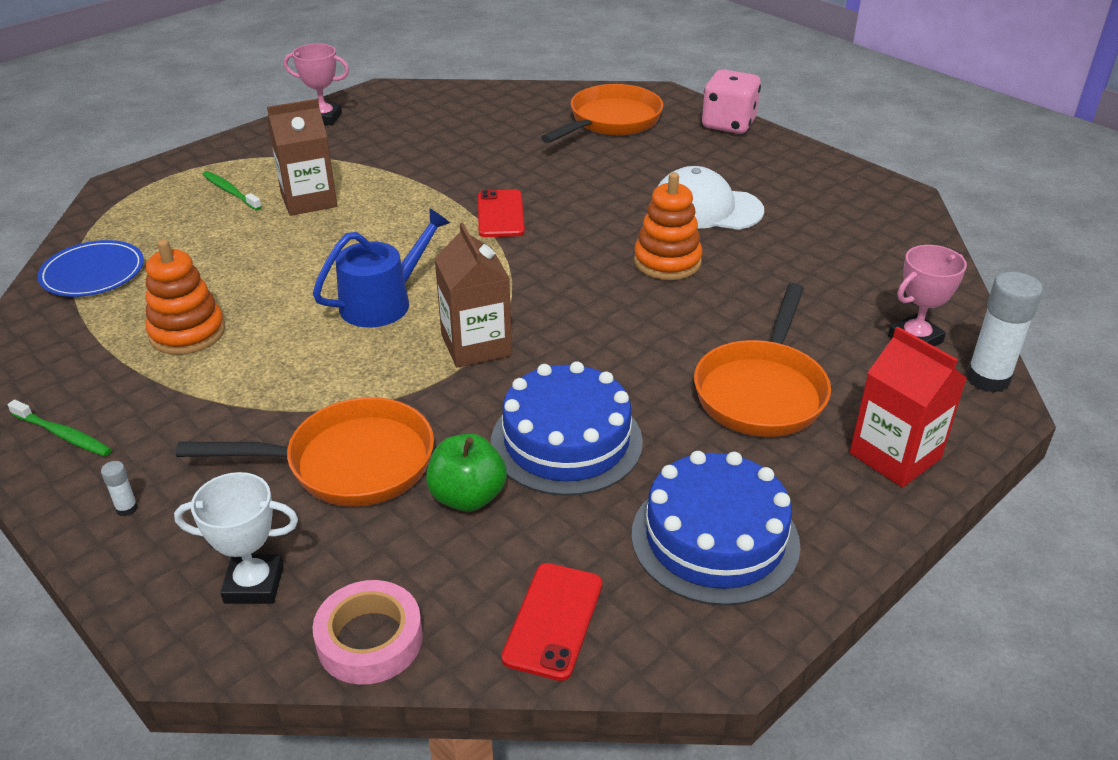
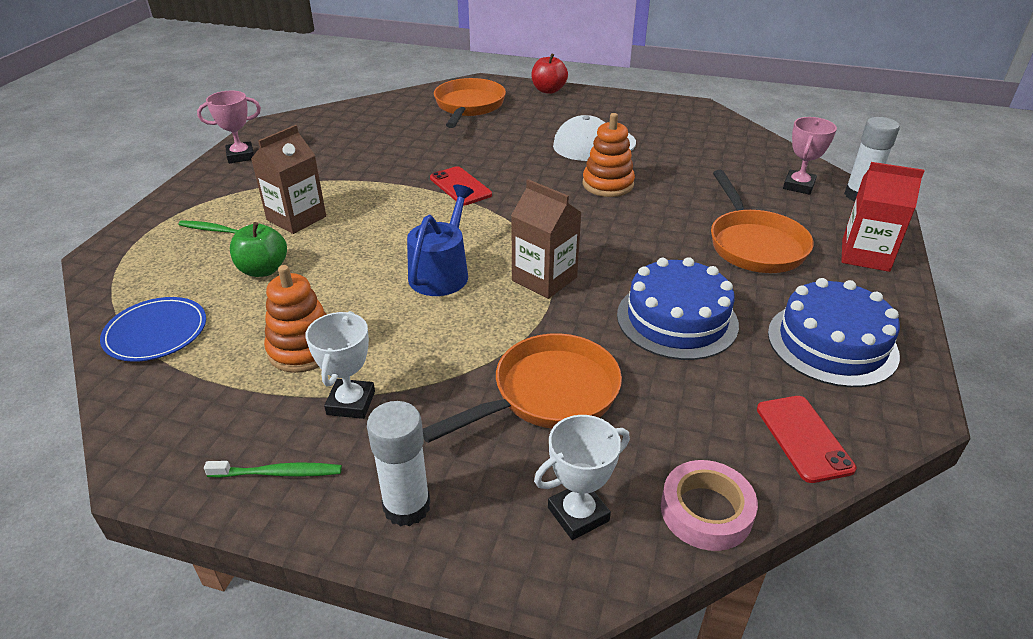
camera: 30 degrees left, 0 degrees up
(127, 508) = (407, 506): white glue stick -> white glue stick, size x2.33
(176, 398) = (351, 403): none -> white trophy
(467, 497) = (656, 382): green apple -> green apple (263, 270)
(728, 124) = (548, 90): pink dice -> red apple

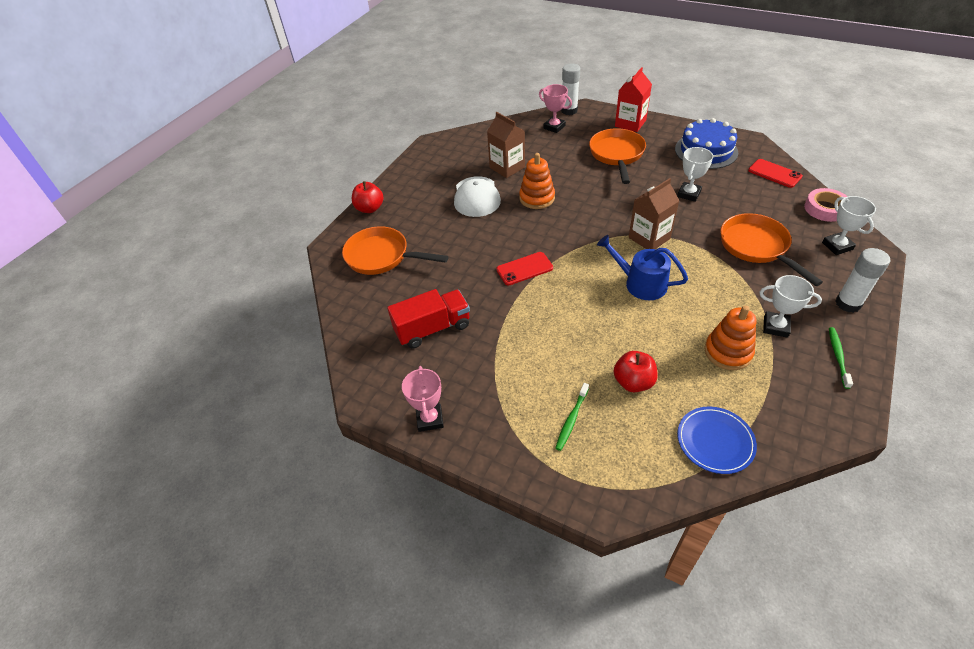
camera: 75 degrees left, 10 degrees up
(263, 270) = (633, 382): green apple -> red apple
(296, 218) = (558, 366): brown carton -> brown carton (507, 167)
(360, 144) = (432, 328): none -> red truck
(677, 319) = (688, 194): blue cake -> white trophy
(754, 244) = (617, 155): orange pan -> orange pan turned 90 degrees counterclockwise
(803, 438) = (774, 173): red phone -> red phone turned 45 degrees clockwise

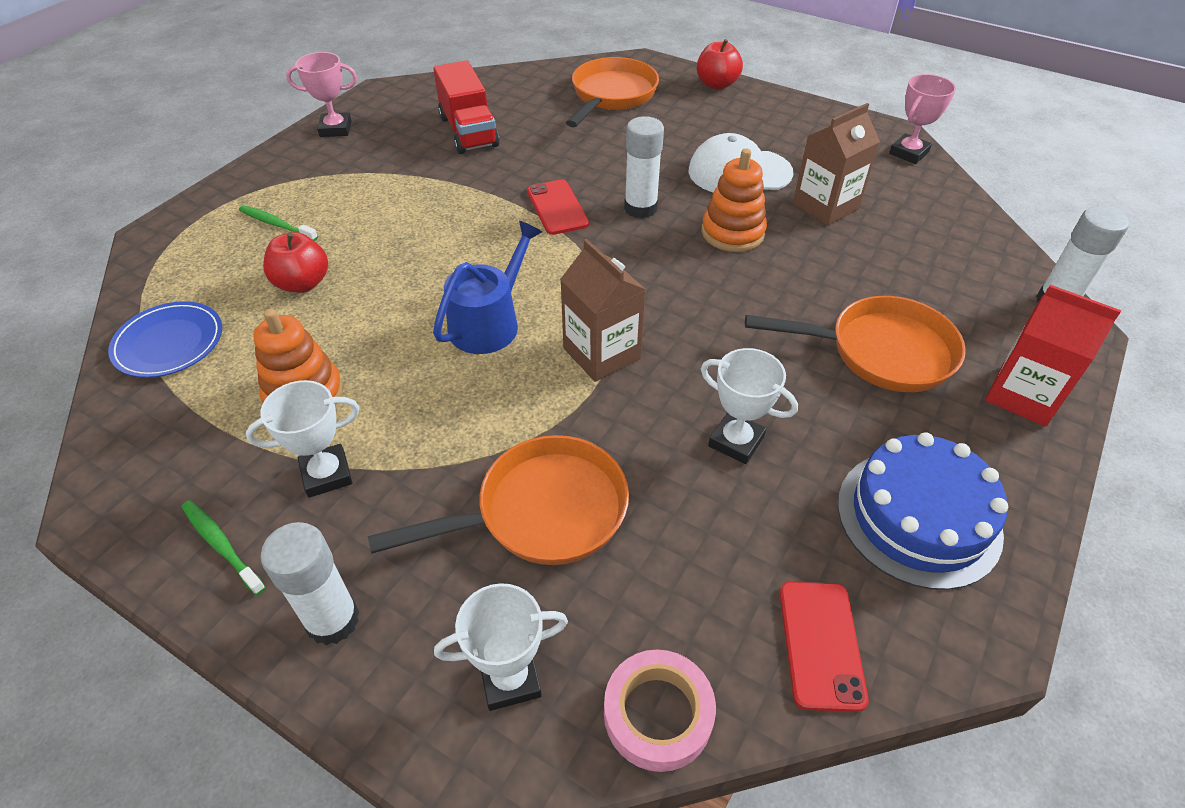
camera: 90 degrees right, 0 degrees up
(519, 233) = (640, 208): none -> white glue stick
(554, 127) = (978, 274): pink trophy -> pink trophy (908, 153)
(774, 173) = (820, 644): red phone -> red phone turned 45 degrees counterclockwise
(775, 327) = (326, 474): white trophy -> white trophy turned 45 degrees clockwise
(838, 356) = (221, 545): green toothbrush -> green toothbrush turned 150 degrees counterclockwise

